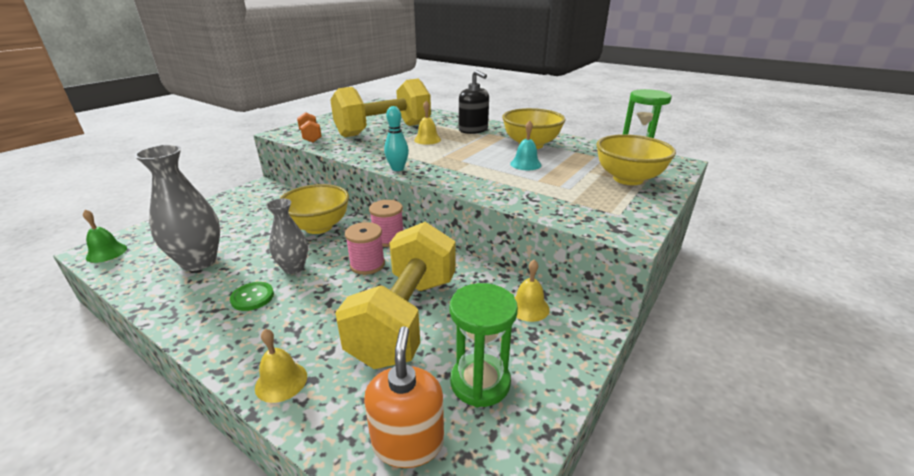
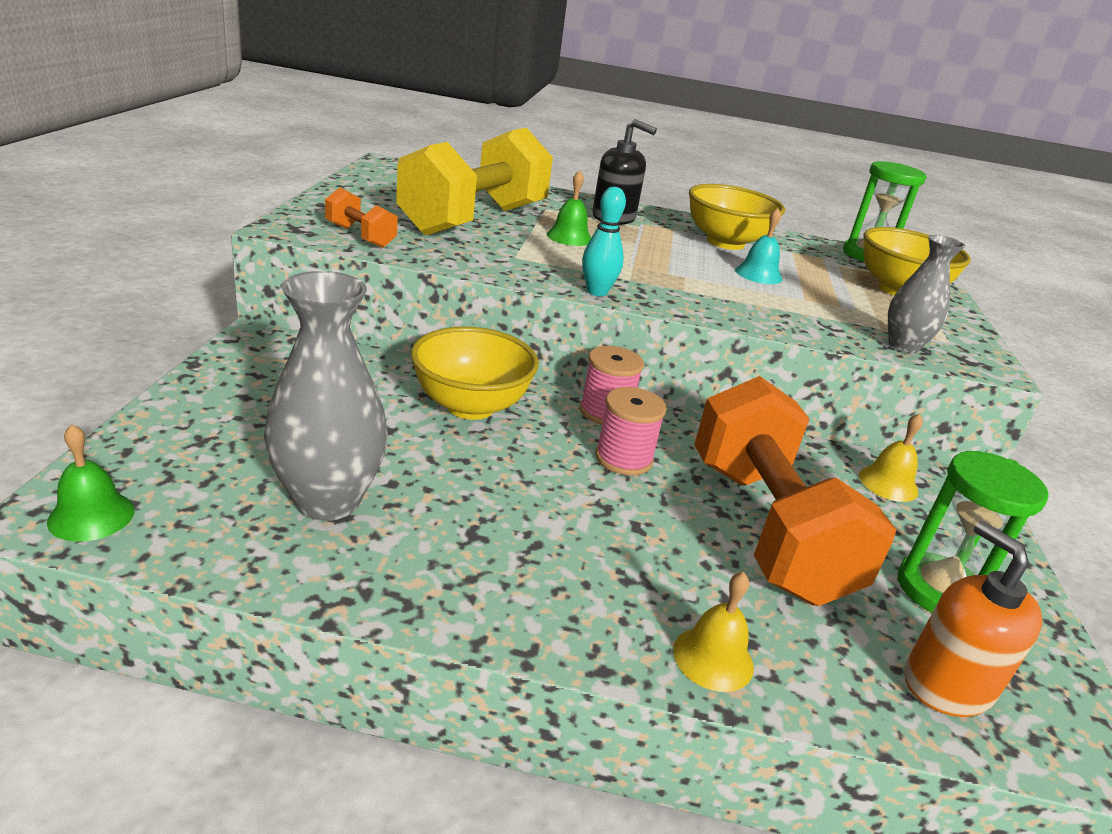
camera: 30 degrees left, 0 degrees up
(252, 297) = (509, 544): green button -> none
(294, 268) = (516, 483): grey vase -> grey vase (903, 346)
(406, 318) = (767, 528): yellow dumbbell -> orange dumbbell
(427, 139) = (569, 237): yellow bell -> green bell

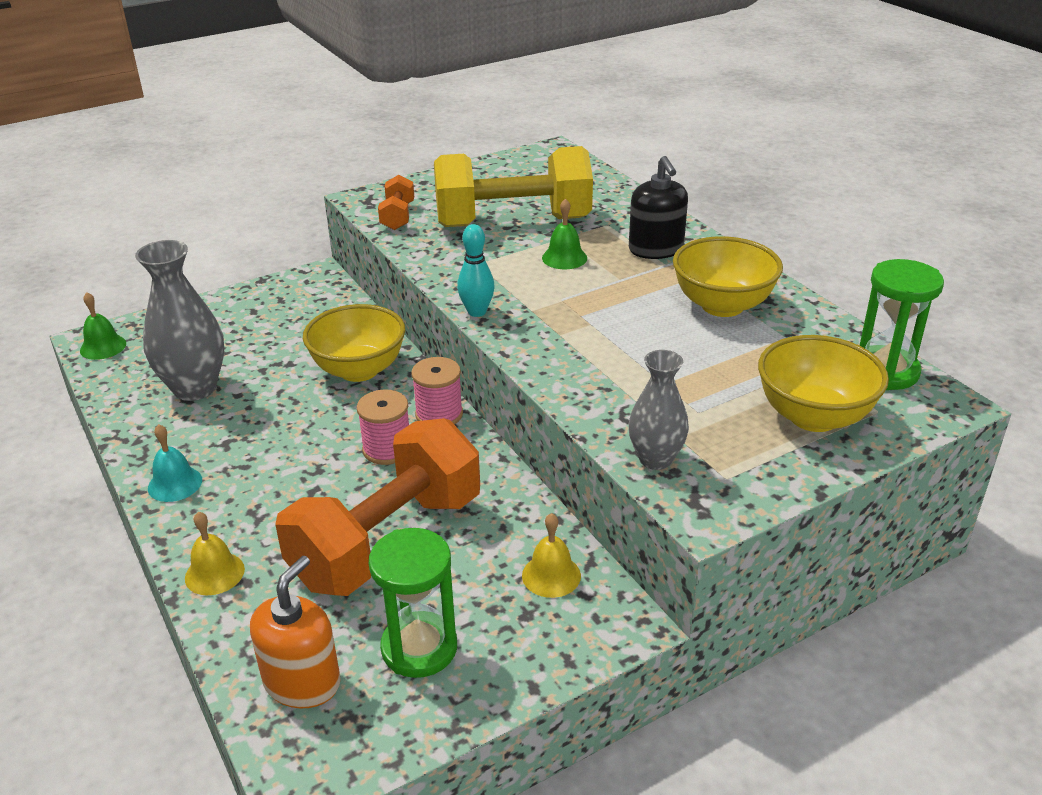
camera: 55 degrees right, 5 degrees up
(758, 274) = (675, 346): turquoise bell -> turquoise bell (175, 484)

